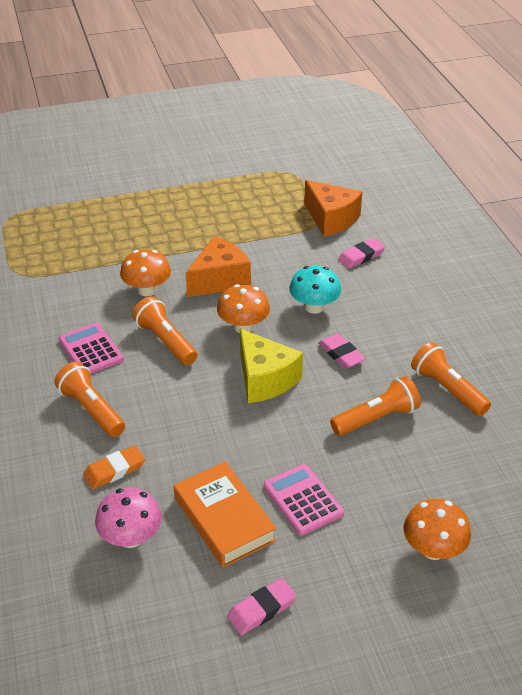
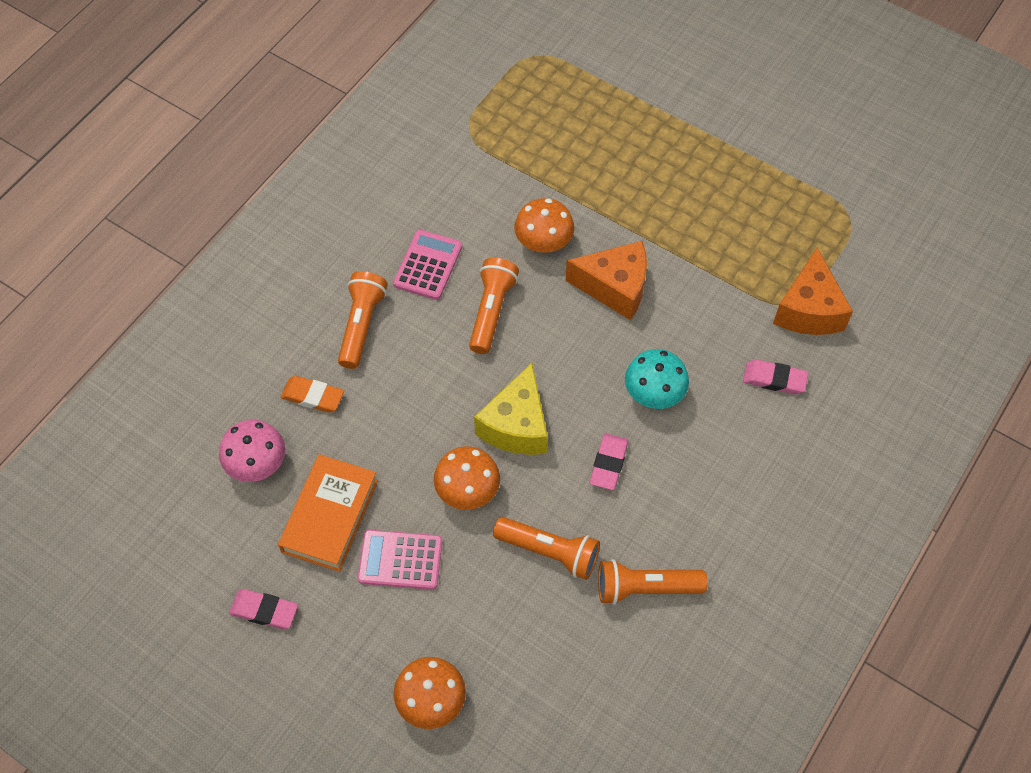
camera: 50 degrees right, 20 degrees up
(243, 327) = (569, 356): orange mushroom -> orange mushroom (467, 491)
(303, 500) = (400, 560): pink calculator -> pink calculator turned 105 degrees counterclockwise
(447, 389) = (645, 587): orange flashlight -> orange flashlight turned 105 degrees counterclockwise

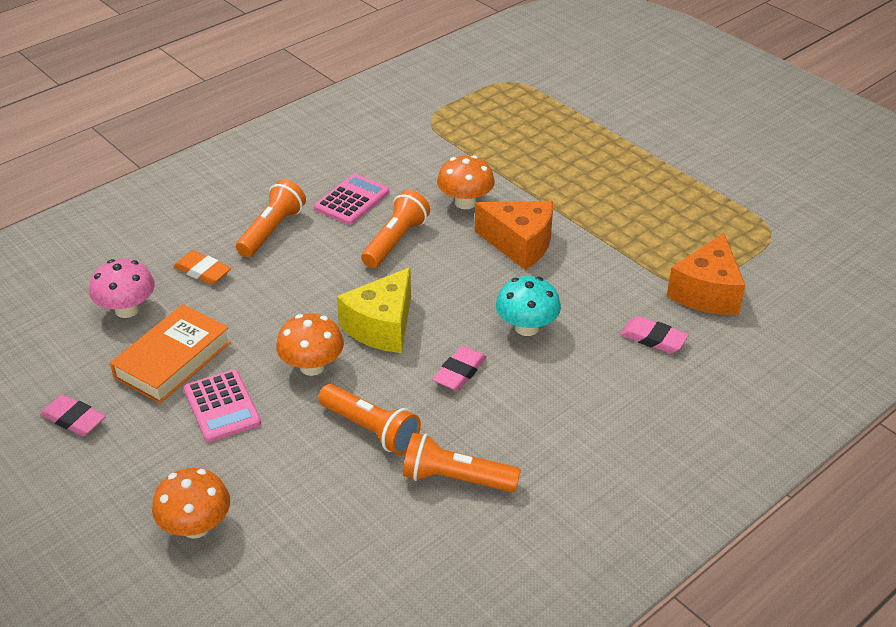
camera: 15 degrees right, 20 degrees down
(400, 560) = (222, 406): pink calculator -> pink calculator turned 135 degrees counterclockwise

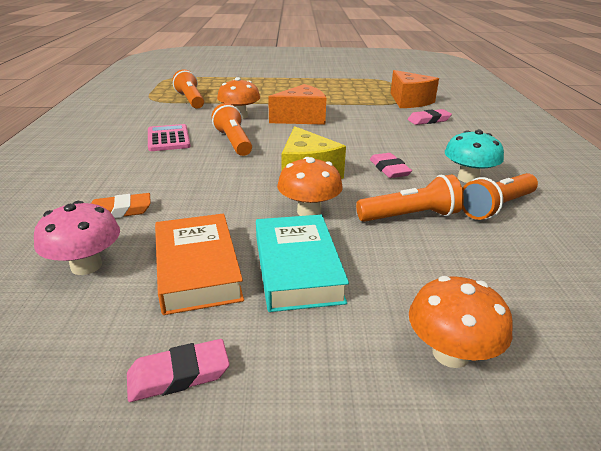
camera: 50 degrees left, 10 degrees down
(222, 406) = (297, 268): pink calculator -> turquoise book
(272, 230) = (137, 170): orange flashlight -> orange flashlight (190, 100)
(526, 327) = (375, 140): turquoise mushroom -> turquoise mushroom (468, 178)

